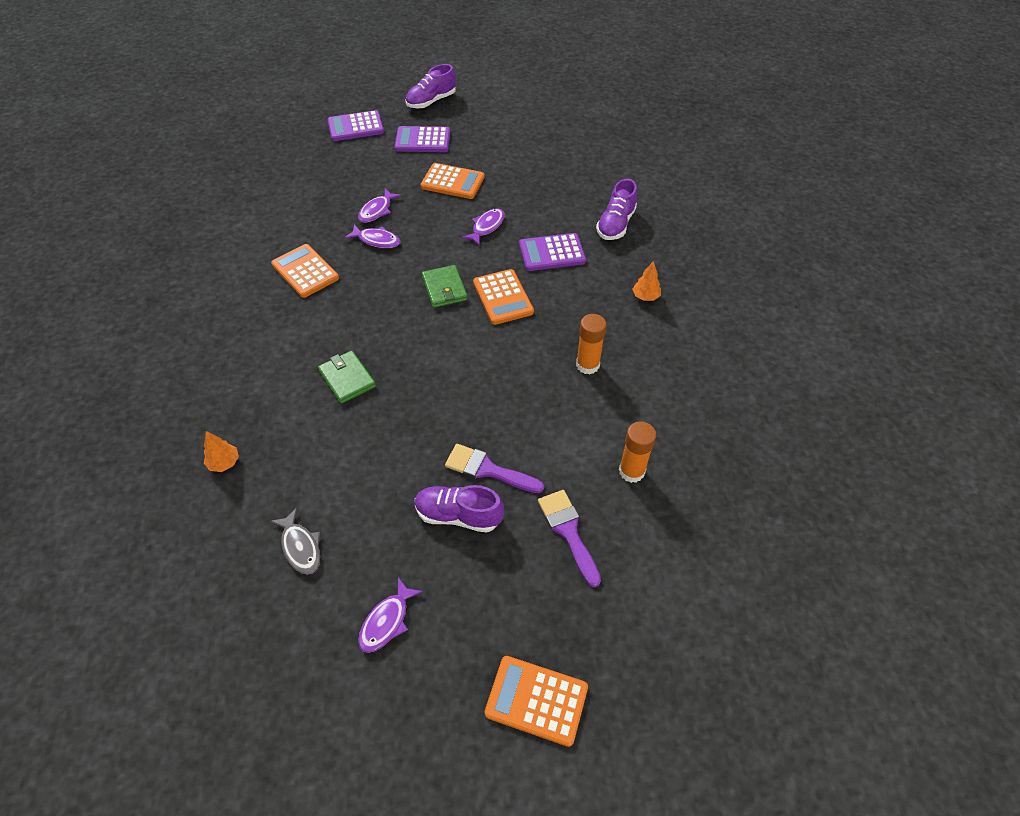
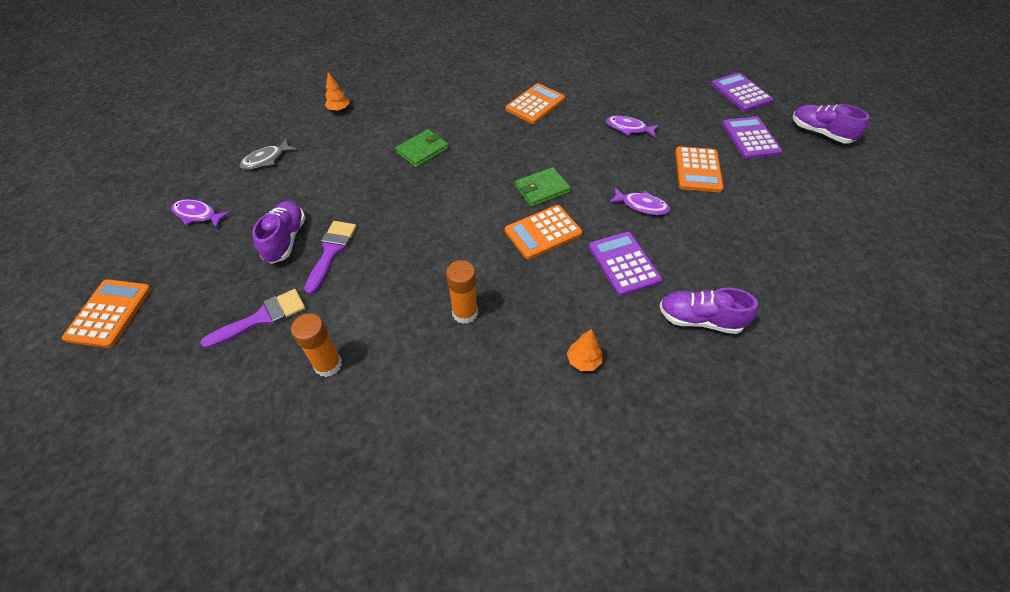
camera: 80 degrees right, 0 degrees up
(376, 240) = (589, 136): purple fish -> none

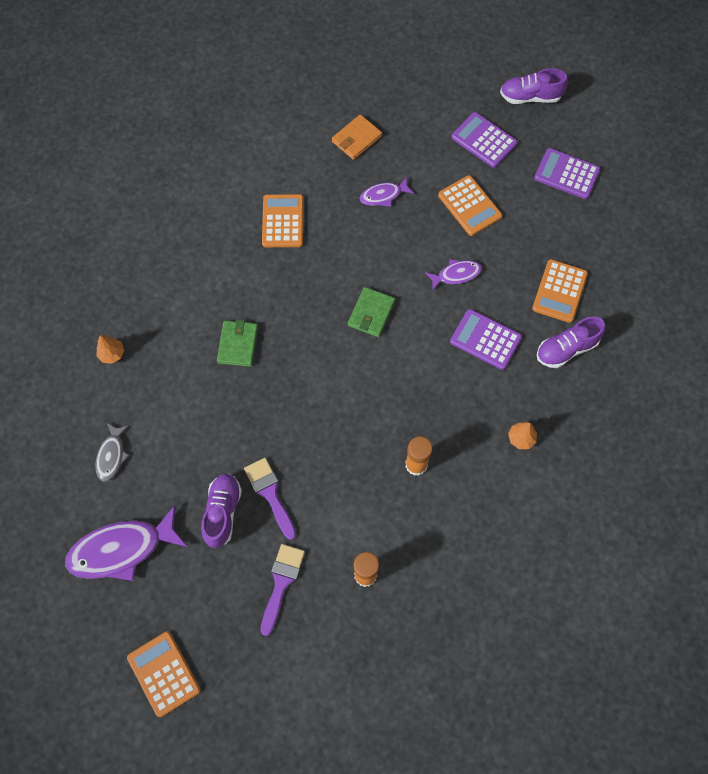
camera: 40 degrees left, 15 degrees up
(198, 215) = (122, 549): purple fish -> purple fish, size x1.90
(285, 240) = (222, 512): purple shoe -> purple shoe turned 45 degrees clockwise
(543, 232) = (408, 355): orange calculator -> orange calculator (559, 291)
(641, 89) = (356, 139): none -> orange wallet
(740, 93) = (440, 86): purple calculator -> purple calculator (567, 174)

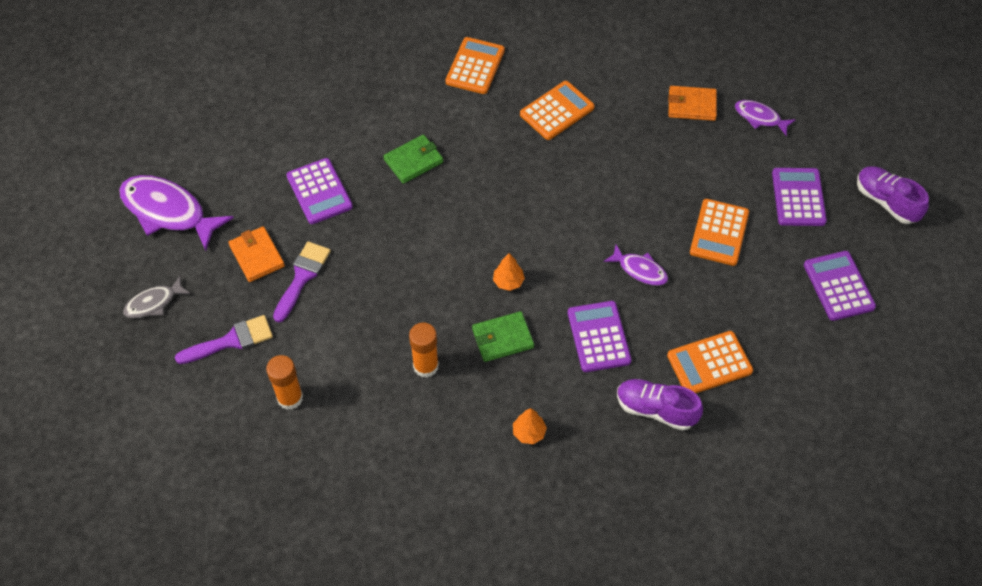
camera: 50 degrees right, 10 degrees down
(111, 455) = (240, 149): grey fish -> grey fish (154, 303)
(112, 354) = (325, 87): orange tree -> orange tree (508, 282)
(164, 673) = (88, 313): orange calculator -> orange calculator (475, 66)
(205, 428) = (319, 192): none -> purple calculator
(222, 512) = (257, 256): purple shoe -> orange wallet
(371, 313) = (536, 233): green wallet -> green wallet (502, 338)
(383, 195) = (658, 162): purple fish -> purple fish (760, 118)

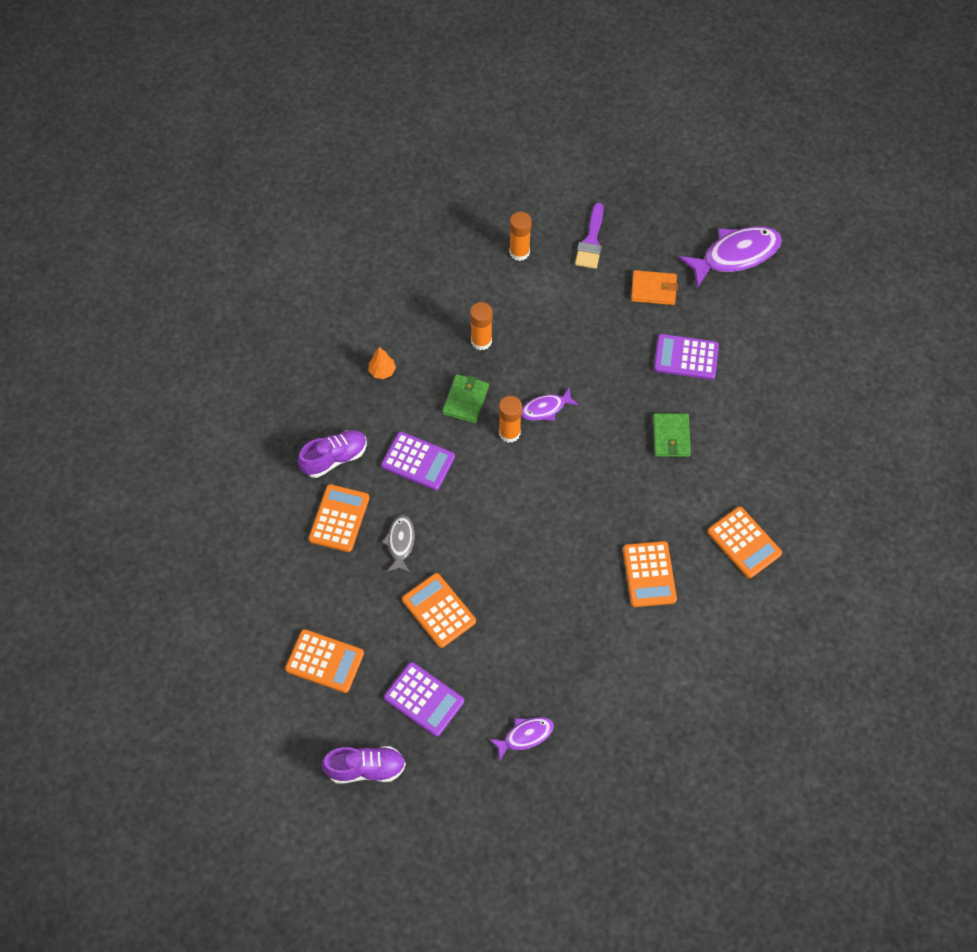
camera: 125 degrees right, 5 degrees up
(154, 303) = (657, 212): grey fish -> grey fish (400, 543)
(302, 277) = (613, 307): purple brush -> none
(508, 282) = (509, 433): orange tree -> orange glue stick
(639, 270) = (450, 528): purple fish -> purple fish (545, 408)
(692, 105) = (579, 688): orange wallet -> none
(838, 286) = (324, 661): purple calculator -> orange calculator

